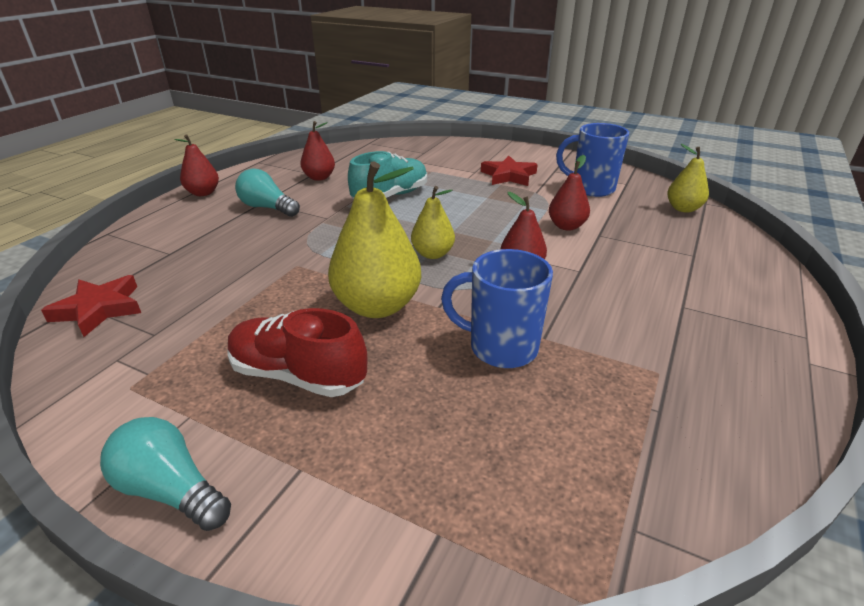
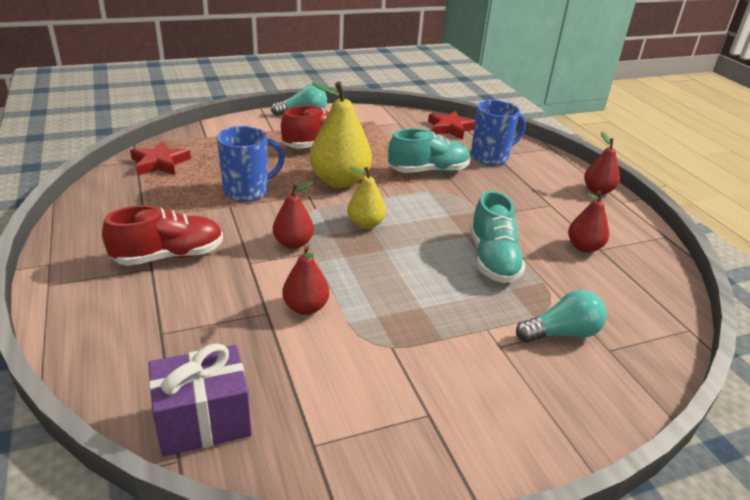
camera: 130 degrees right, 0 degrees up
(267, 208) = (534, 202): turquoise light bulb -> turquoise light bulb (562, 333)
(270, 270) = (428, 171): none -> turquoise shoe
(508, 176) = (458, 362): red star -> red star (160, 163)
(591, 188) = (344, 397): blue mug -> blue mug (490, 157)
(657, 310) = (169, 256): none -> red shoe
(683, 209) = (204, 421): yellow pear -> purple gift

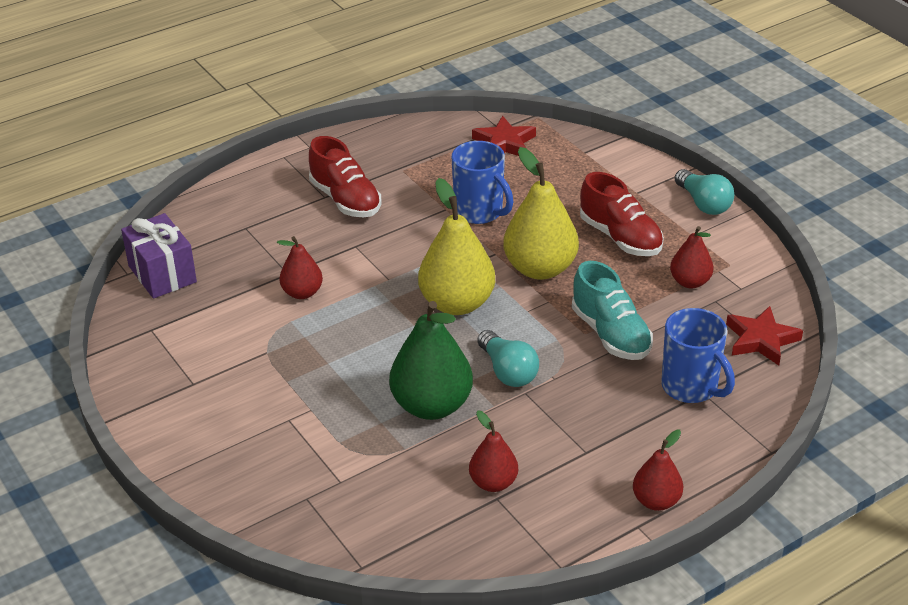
camera: 80 degrees right, 5 degrees up
(293, 243) = (397, 264): red pear -> red pear (690, 282)
(365, 224) = (457, 303): yellow pear -> yellow pear, size x1.78
(492, 259) = (431, 405): turquoise shoe -> green pear
(562, 333) = (321, 462): turquoise light bulb -> turquoise light bulb (508, 371)

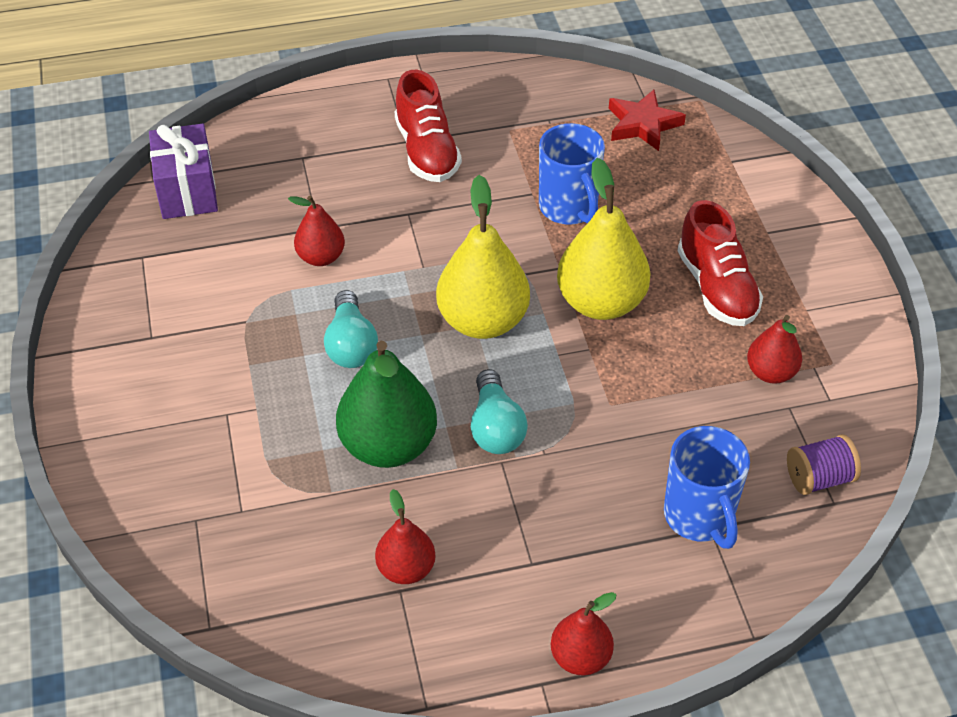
camera: 20 degrees right, 10 degrees up
(610, 334) = (639, 415): turquoise shoe -> none
(703, 203) = (841, 270): turquoise light bulb -> turquoise light bulb (351, 345)
(761, 340) = (819, 478): red star -> purple spool

